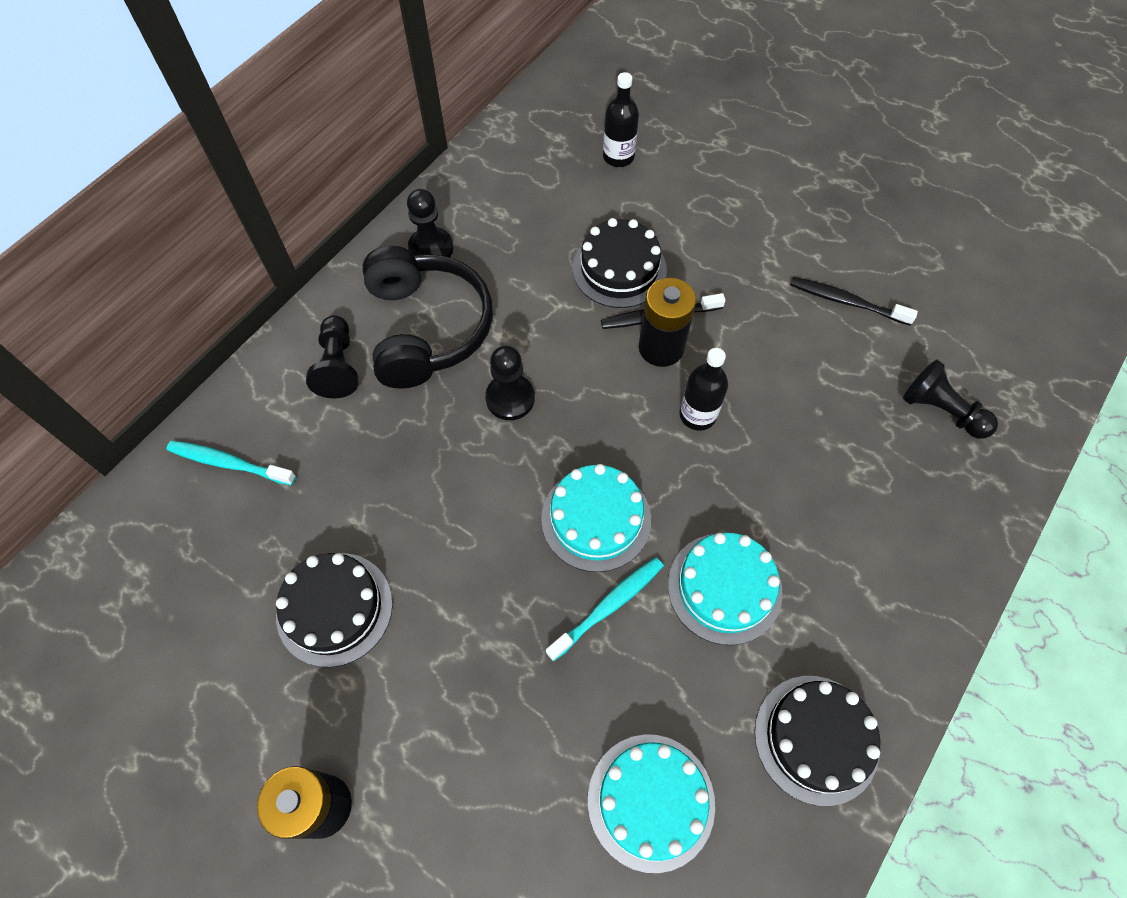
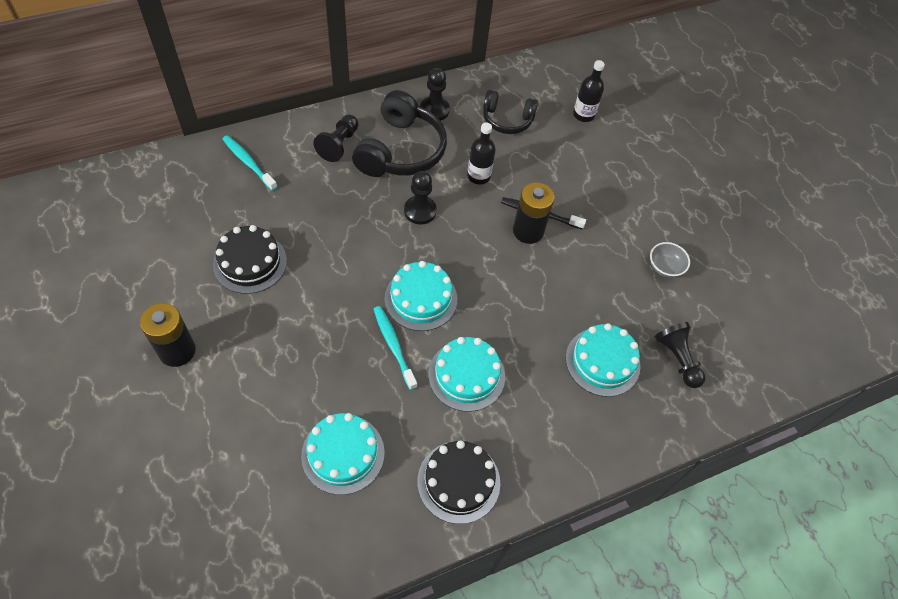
camera: 25 degrees right, 5 degrees down
(531, 213) = (507, 120): none -> black headphones
(608, 606) = (393, 346): turquoise toothbrush -> turquoise toothbrush turned 105 degrees counterclockwise
(619, 269) = (536, 176): black cake -> none
(697, 415) = (522, 278): black bottle -> black bottle (478, 176)
(846, 302) = (665, 267): black toothbrush -> grey bowl
(865, 466) = (602, 361): none -> turquoise cake

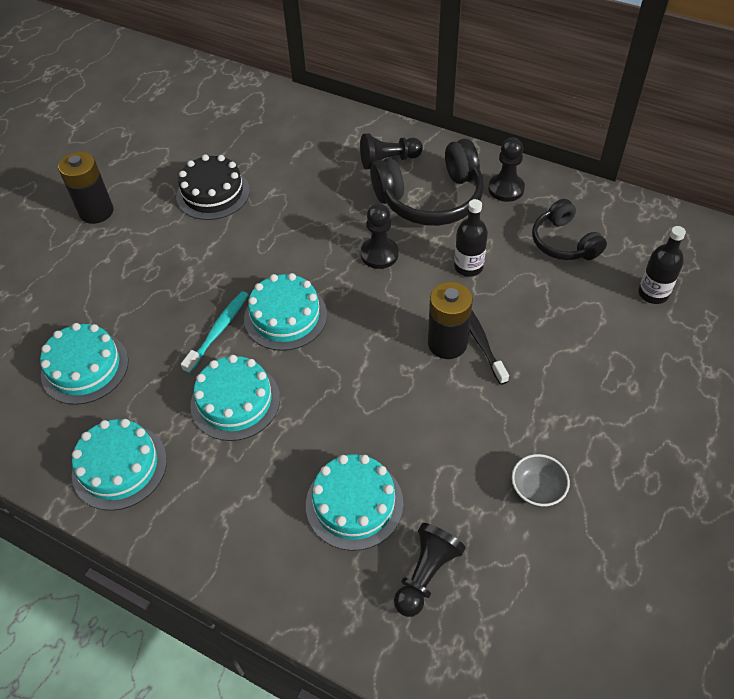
camera: 60 degrees right, 5 degrees down
(248, 163) = (307, 127): turquoise toothbrush -> none
(458, 481) = (119, 466): black cake -> turquoise cake

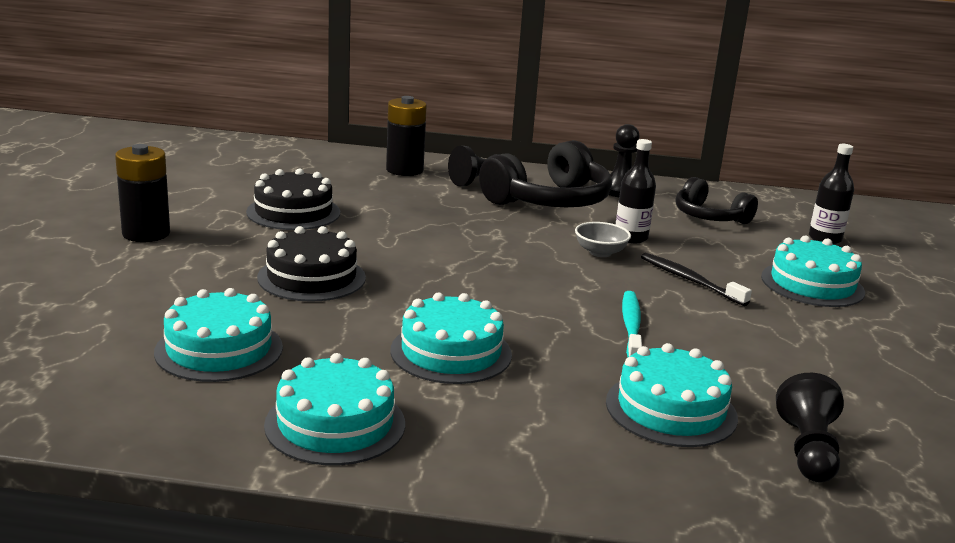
camera: 25 degrees left, 30 degrees down
(184, 288) = (311, 277): none -> black cake
(218, 331) = (382, 303): turquoise toothbrush -> turquoise toothbrush (631, 326)
(285, 316) = (458, 286): turquoise cake -> turquoise cake (812, 284)
(379, 254) = (528, 237): black pawn -> none
(447, 343) = (659, 286): black battery -> black battery (404, 170)
(537, 489) = (856, 370): grey bowl -> grey bowl (600, 252)

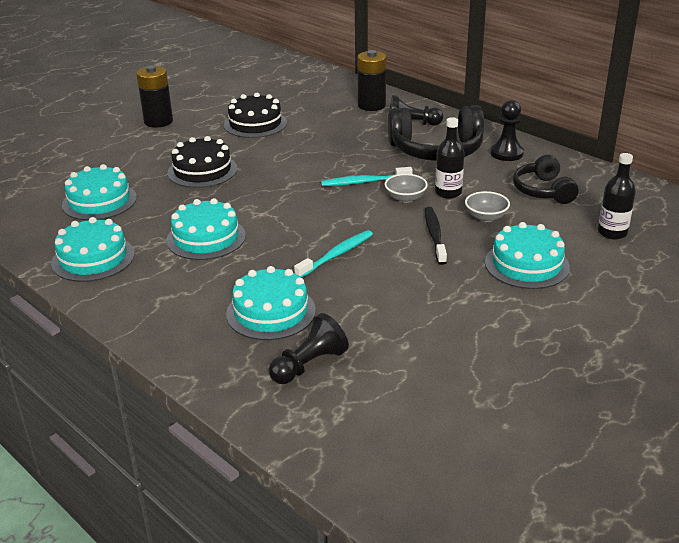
camera: 40 degrees right, 10 degrees up
(530, 246) = (364, 182): none -> turquoise toothbrush
(704, 252) = (486, 217): none -> grey bowl

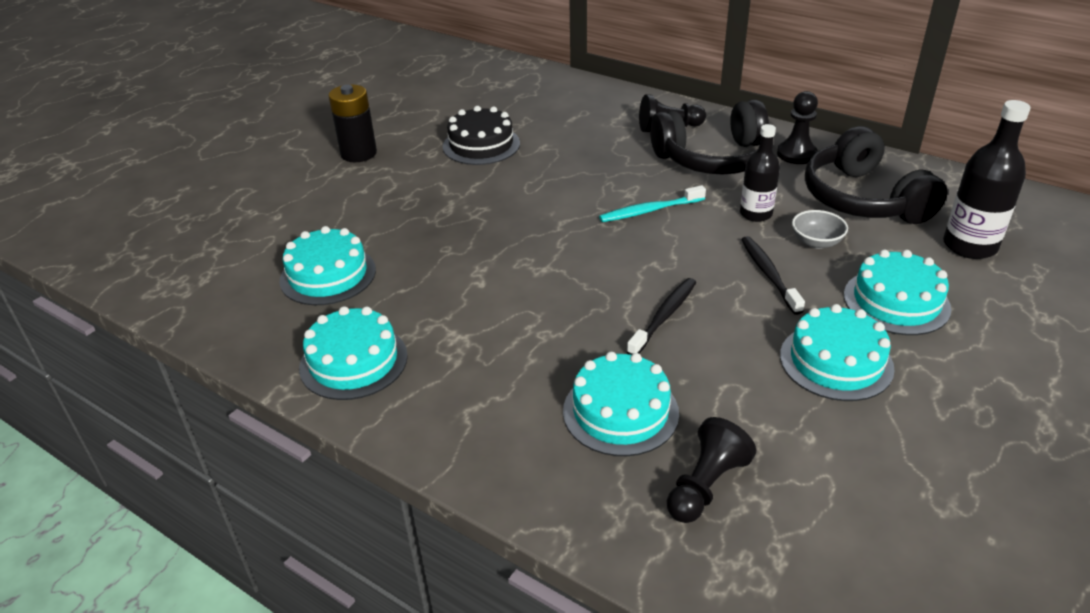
camera: 10 degrees left, 5 degrees up
(202, 171) = (443, 216): black cake -> none
(206, 238) = (489, 312): turquoise cake -> turquoise cake (836, 361)
(336, 255) = (664, 316): turquoise toothbrush -> black toothbrush
(371, 105) = (610, 107): black battery -> none
(405, 198) = (709, 227): grey bowl -> none
(543, 191) = (863, 199): black headphones -> black headphones, size x1.64
(612, 233) = (969, 246): black bottle -> black bottle, size x1.50

